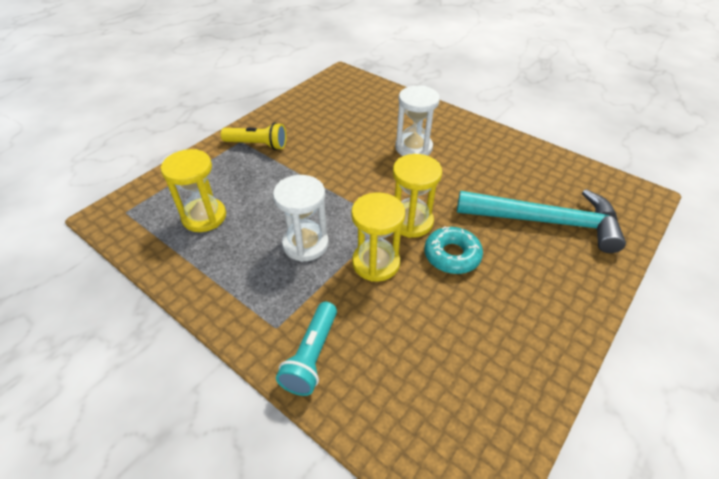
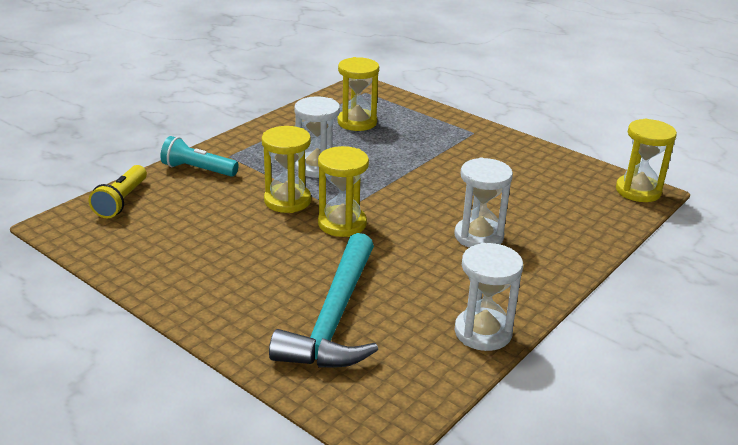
camera: 90 degrees right, 15 degrees down
(257, 145) = (468, 141): yellow flashlight -> yellow flashlight (121, 201)
(340, 77) = (638, 191): none -> yellow hourglass
(452, 255) = (290, 243): turquoise donut -> none
(528, 152) = (483, 332): none -> white hourglass

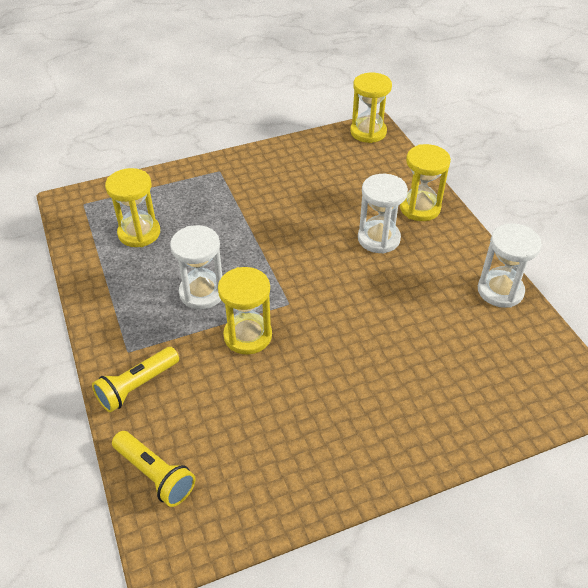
camera: 60 degrees left, 15 degrees up
(198, 170) = (137, 386): turquoise flashlight -> yellow flashlight
(334, 318) = (446, 370): turquoise hammer -> none
(342, 224) = (311, 312): yellow hourglass -> yellow hourglass (420, 208)

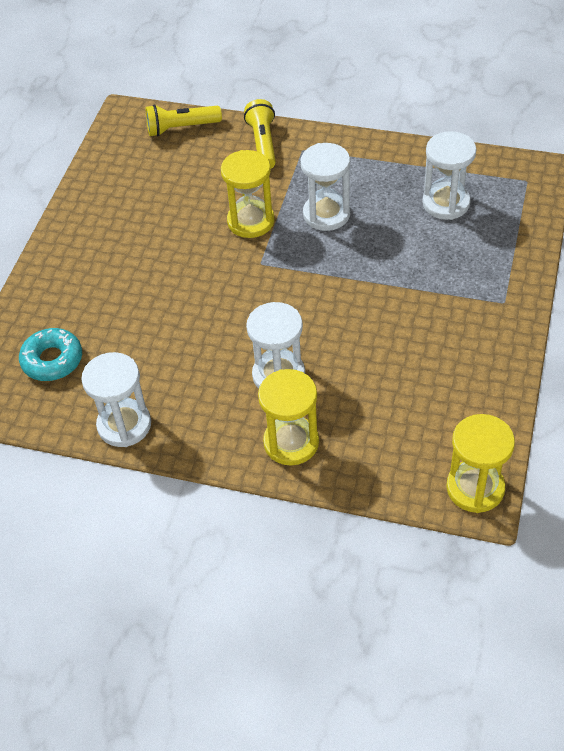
camera: 130 degrees right, 5 degrees up
(139, 233) = (446, 203): yellow hourglass -> white hourglass
(504, 371) = (52, 360): none -> turquoise donut

